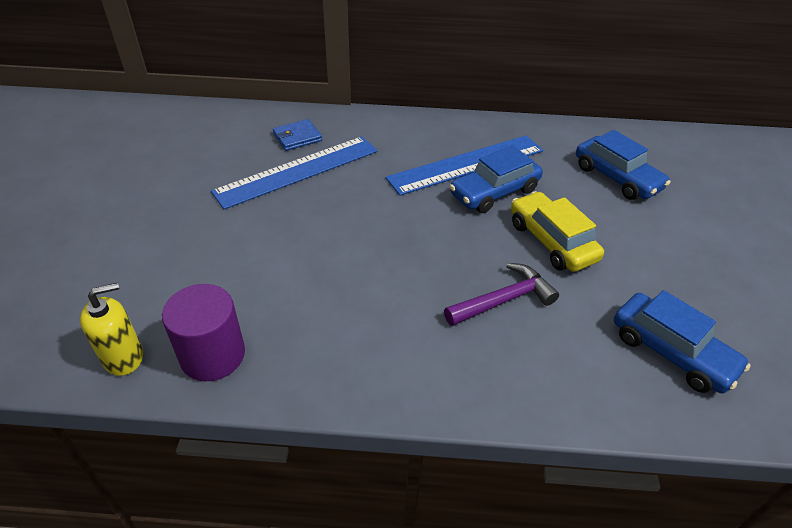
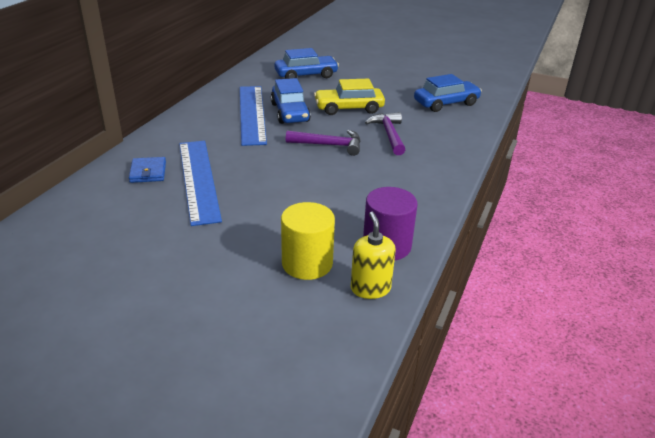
camera: 70 degrees left, 10 degrees down
(163, 292) = (307, 263): none -> yellow cylinder
(432, 247) = (329, 145): none -> purple hammer

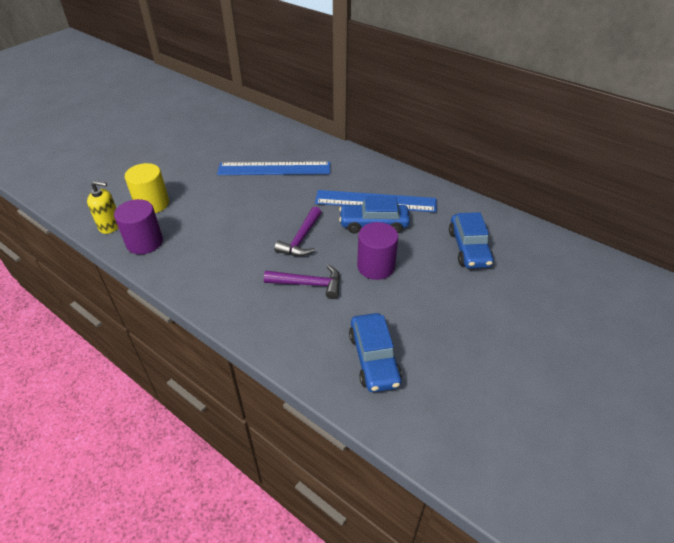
camera: 105 degrees right, 10 degrees up
(148, 172) = (294, 149): blue wallet -> none
(349, 108) = (376, 266): yellow car -> purple cylinder

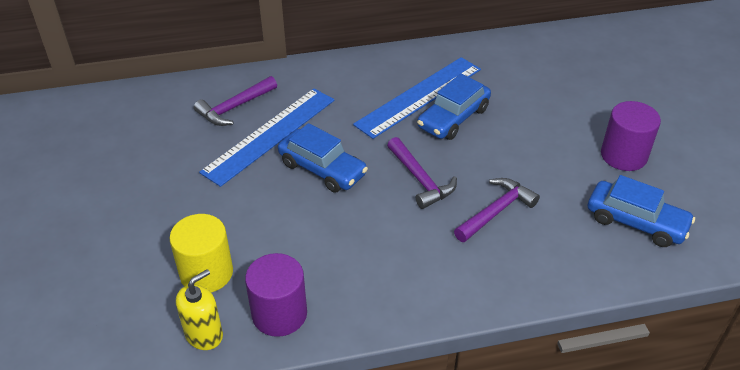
camera: 50 degrees left, 0 degrees up
(281, 147) = (234, 107): none -> purple hammer
(376, 266) = (516, 152): purple cylinder -> purple cylinder (623, 155)
(468, 248) = (550, 82): blue car -> blue car (322, 169)

